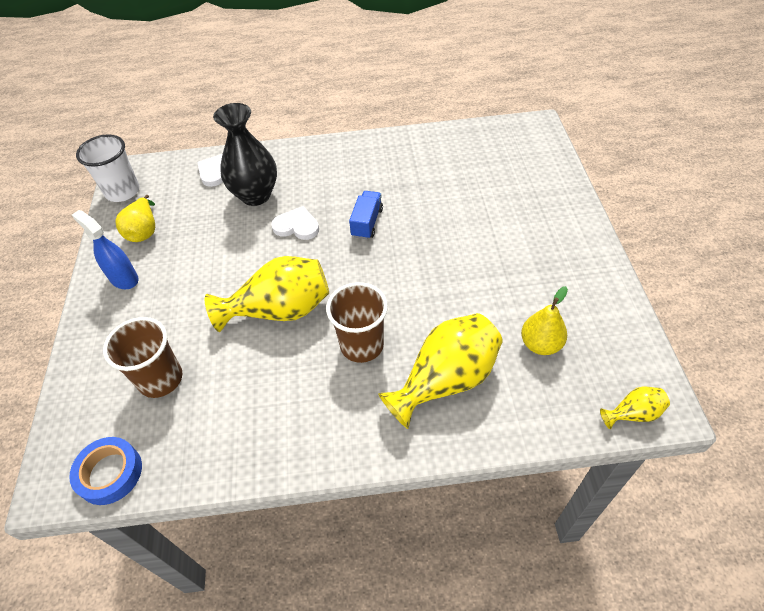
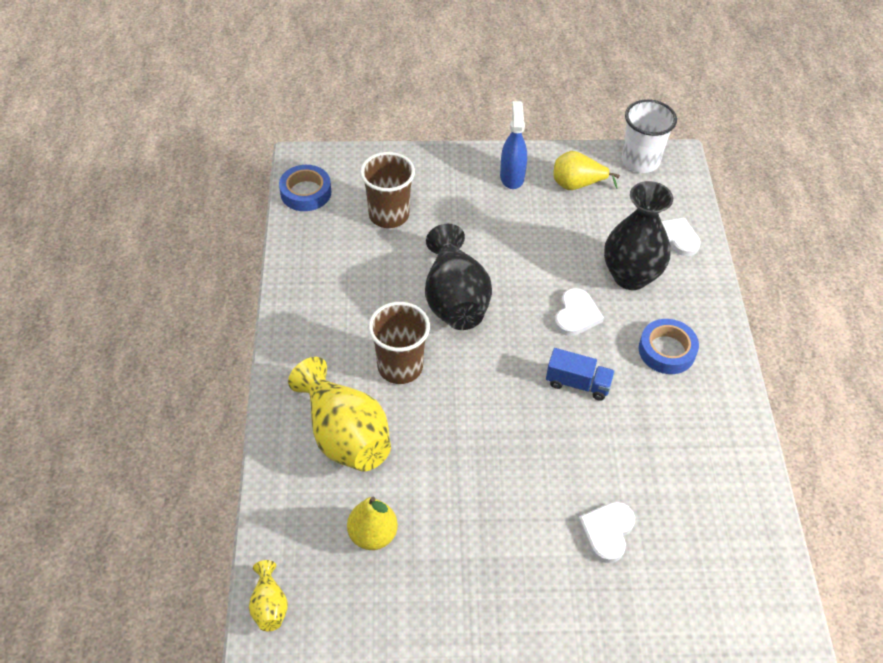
camera: 90 degrees right, 0 degrees up
(124, 278) = (512, 177): blue spray bottle -> blue spray bottle turned 45 degrees counterclockwise
(280, 310) = (455, 299): yellow vase -> black vase
(331, 175) = (667, 350): none -> blue tape
(495, 203) = (607, 532): none -> white heart

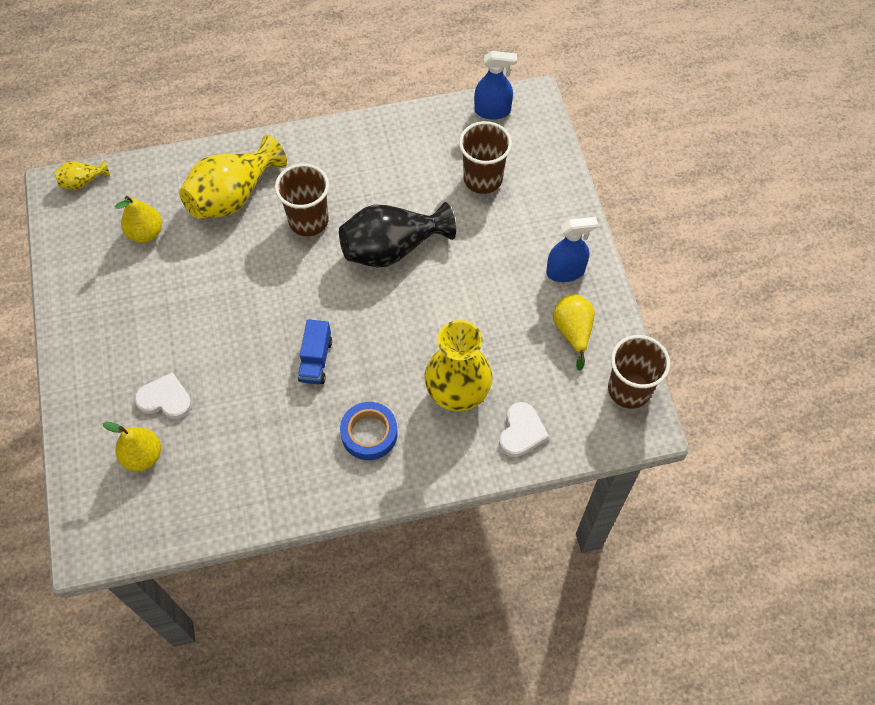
camera: 80 degrees right, 10 degrees up
(306, 192) = (492, 111): blue tape -> blue spray bottle
(576, 315) = (396, 350): white heart -> none
(630, 276) = (457, 393): black vase -> yellow vase
(640, 161) = (629, 390): white cup -> brown cup
(677, 561) = (143, 456): none -> yellow pear

